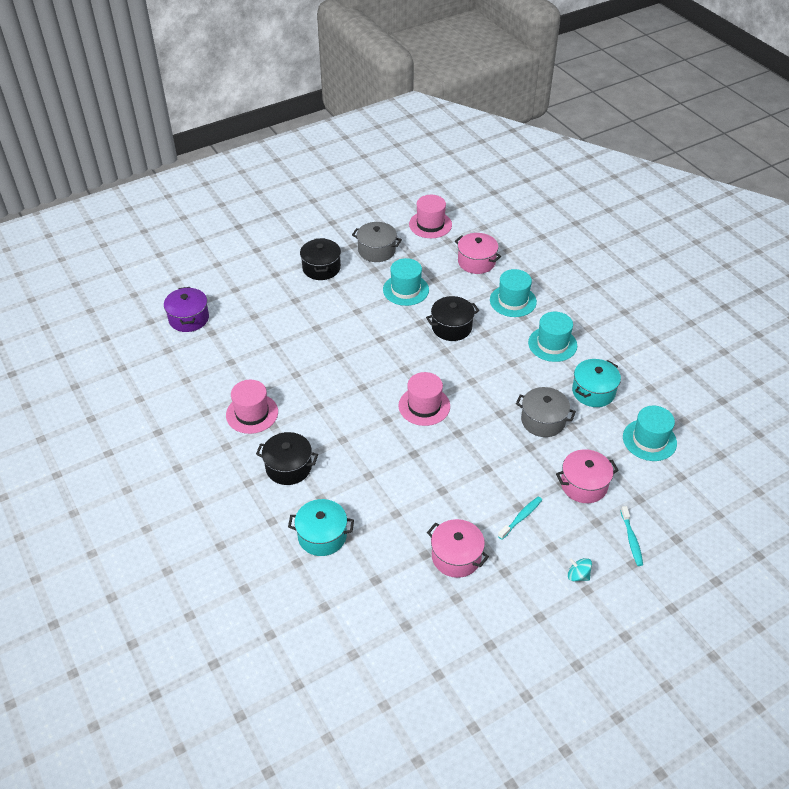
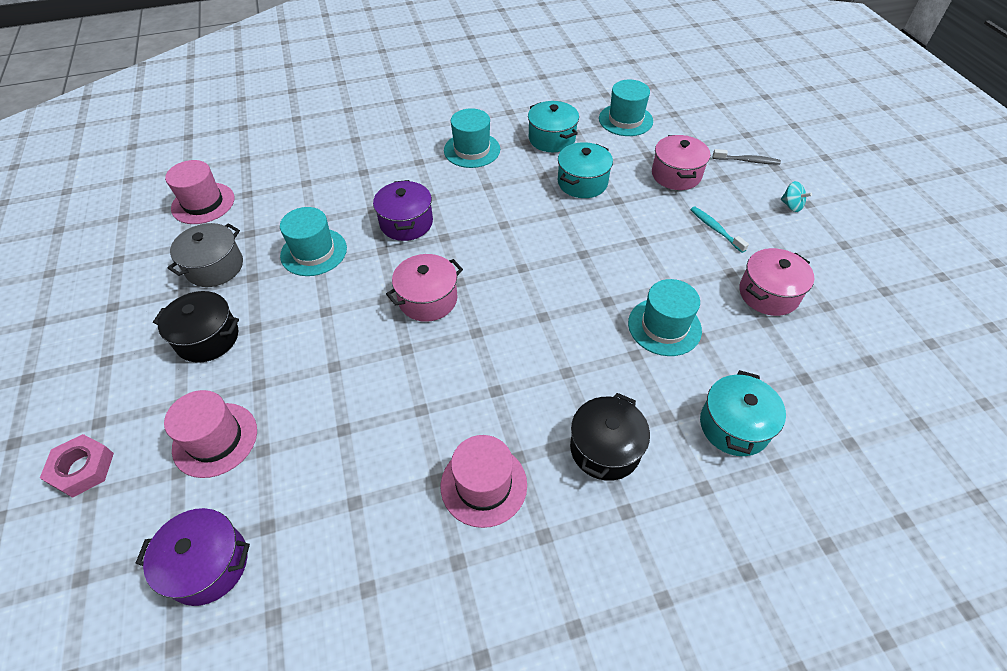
camera: 75 degrees left, 5 degrees up
(229, 256) = (82, 468): none -> pink nut
(424, 406) = (531, 275): pink hat -> pink hat (215, 439)
(451, 327) = (406, 223): black pot -> purple pot
(476, 262) = (304, 177): pink pot -> pink pot (428, 299)
(513, 301) = (389, 163): turquoise hat -> turquoise hat (664, 326)
(543, 421) = (582, 182): grey pot -> turquoise pot
(578, 575) = (791, 206): turquoise spinning top -> turquoise spinning top turned 90 degrees counterclockwise
(631, 540) = (747, 161): turquoise toothbrush -> grey toothbrush

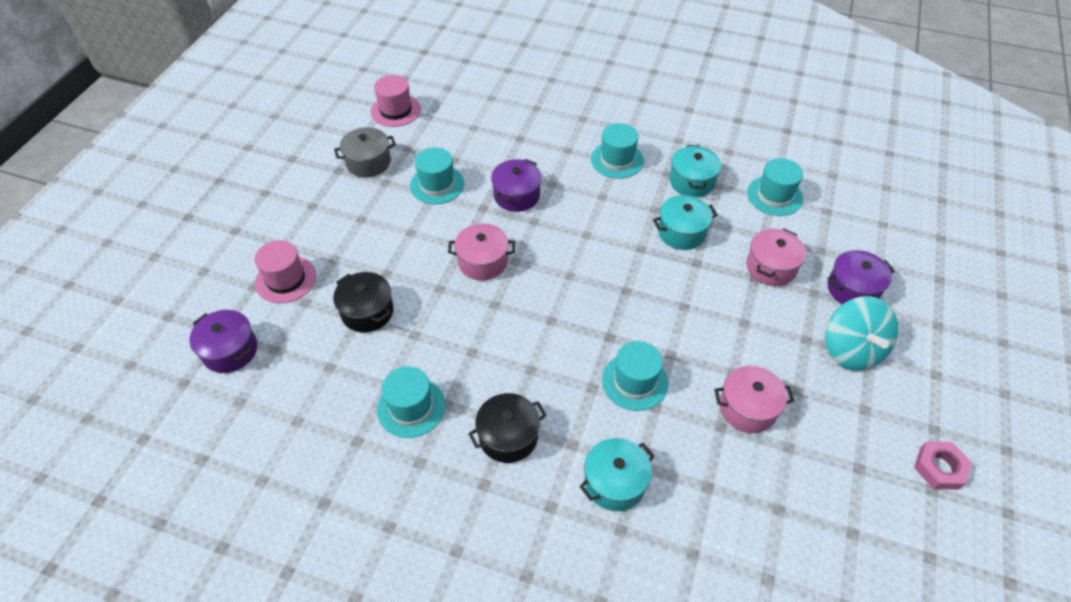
camera: 35 degrees right, 0 degrees up
(82, 468) = (209, 254): pink nut -> pink nut (939, 468)
(207, 338) = (328, 210): black pot -> black pot (367, 312)
(483, 485) = (411, 407): pink hat -> turquoise hat
(715, 229) = (757, 331): turquoise toothbrush -> none
(747, 161) = (852, 289): grey toothbrush -> purple pot
(791, 206) = (851, 350): turquoise spinning top -> turquoise spinning top, size x2.39

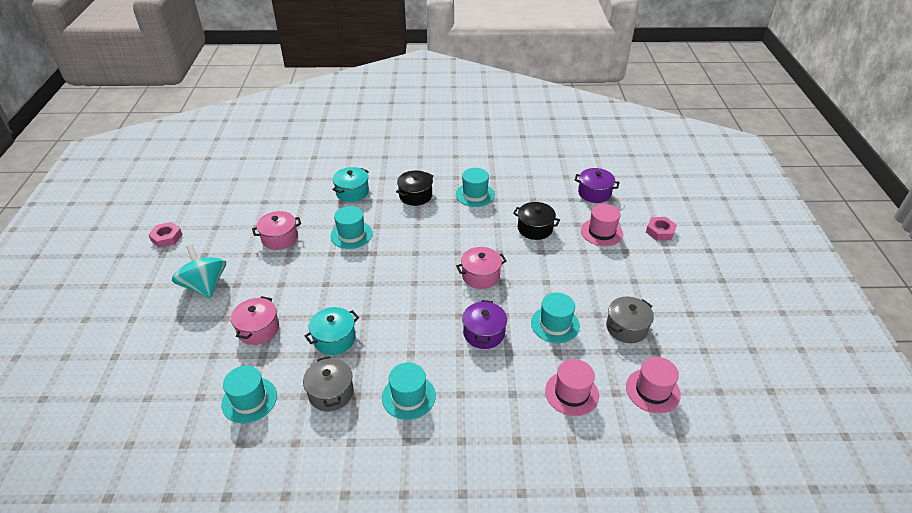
camera: 160 degrees right, 10 degrees down
(213, 258) = (660, 231): none -> pink nut
(467, 126) = (571, 393): none -> pink hat
(692, 181) = (331, 393): turquoise pot -> grey pot
(852, 289) = (193, 329): purple pot -> none

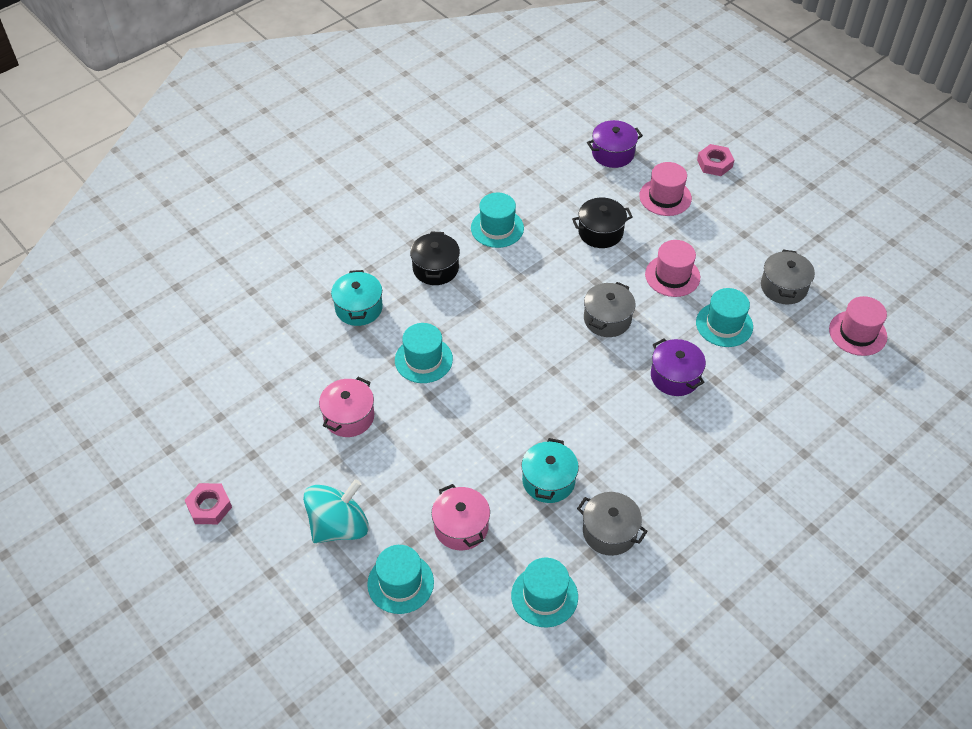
camera: 40 degrees left, 10 degrees up
(205, 286) = (339, 526): turquoise spinning top -> turquoise spinning top turned 120 degrees clockwise
(408, 396) = (679, 483): turquoise hat -> turquoise hat (400, 583)
(480, 276) = (607, 319): pink pot -> grey pot
(571, 393) = (802, 380): pink hat -> pink hat (672, 276)

